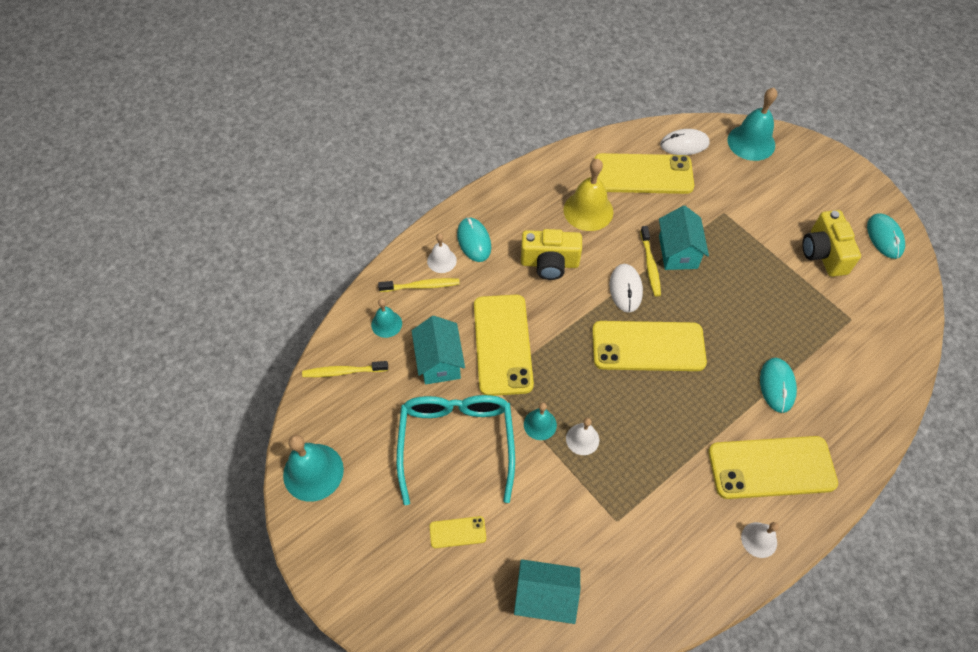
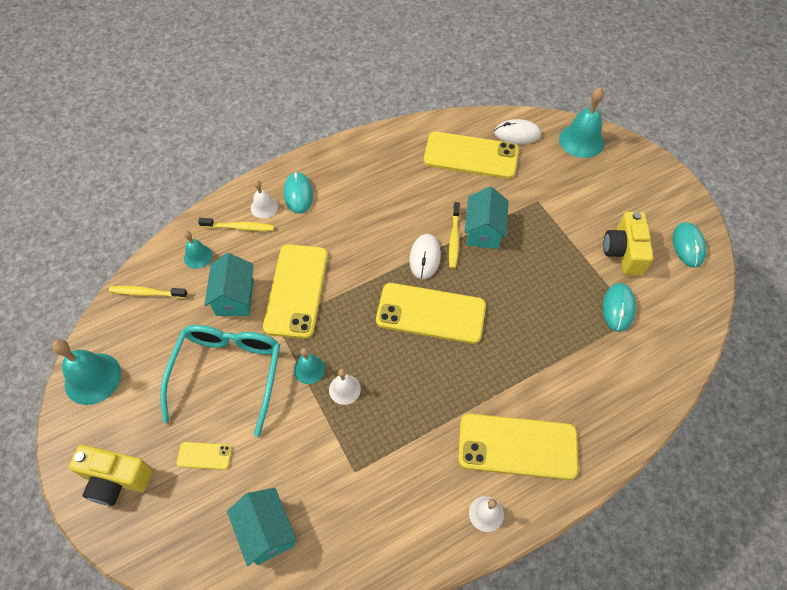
camera: 10 degrees right, 0 degrees up
(545, 597) = (266, 531): turquoise house -> turquoise house turned 45 degrees clockwise
(549, 263) = (361, 224): yellow camera -> yellow camera (116, 479)
(588, 210) = (410, 181): yellow bell -> none
(777, 386) = (544, 369): turquoise mouse -> turquoise mouse (618, 308)

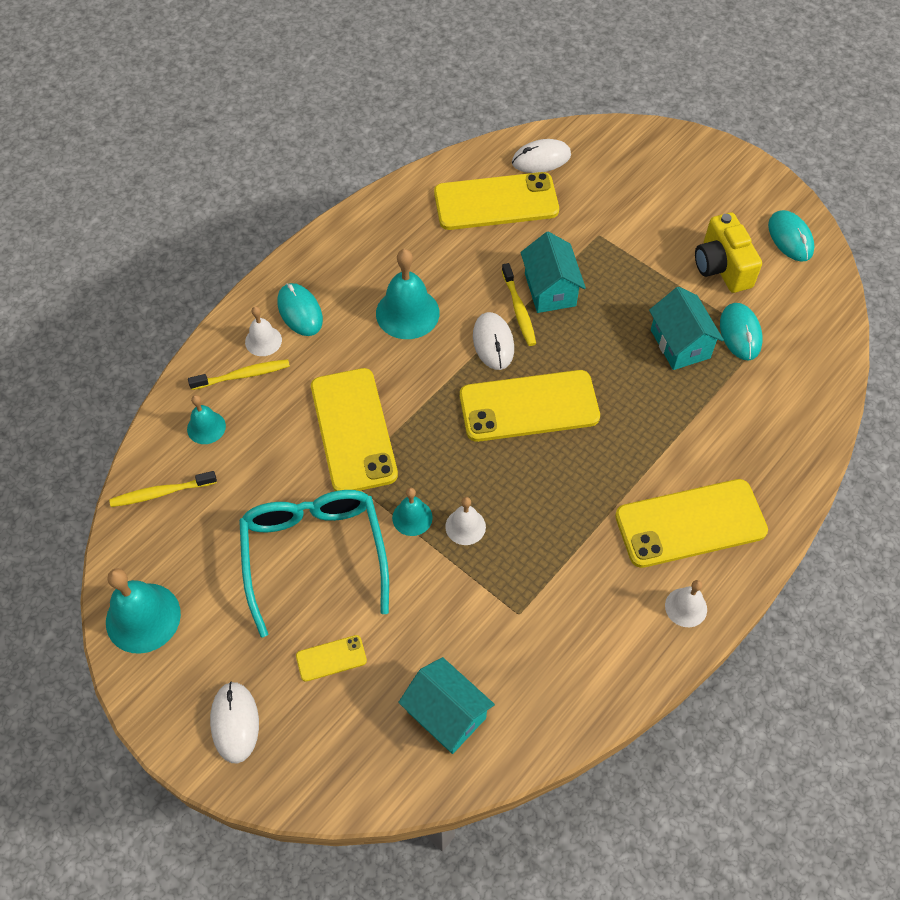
camera: 20 degrees left, 0 degrees up
(116, 479) = (235, 722): yellow camera -> white mouse
(235, 297) = (279, 462): turquoise house -> turquoise house (680, 344)
(581, 140) = (621, 146): turquoise bell -> turquoise bell (407, 313)

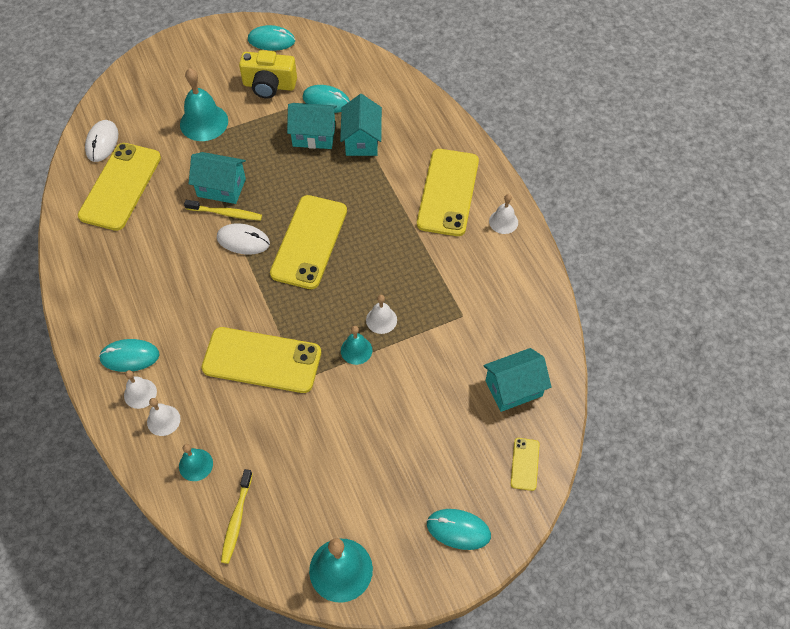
camera: 65 degrees left, 0 degrees up
(235, 722) = (458, 530): white mouse -> turquoise mouse
(243, 375) = (163, 420): yellow toothbrush -> white bell
(314, 555) = (352, 426): turquoise glasses -> none
(331, 658) = (439, 445): yellow phone -> yellow phone (524, 464)
(407, 313) = (181, 284): turquoise bell -> turquoise bell (204, 122)
(707, 396) = (362, 140): none -> turquoise house

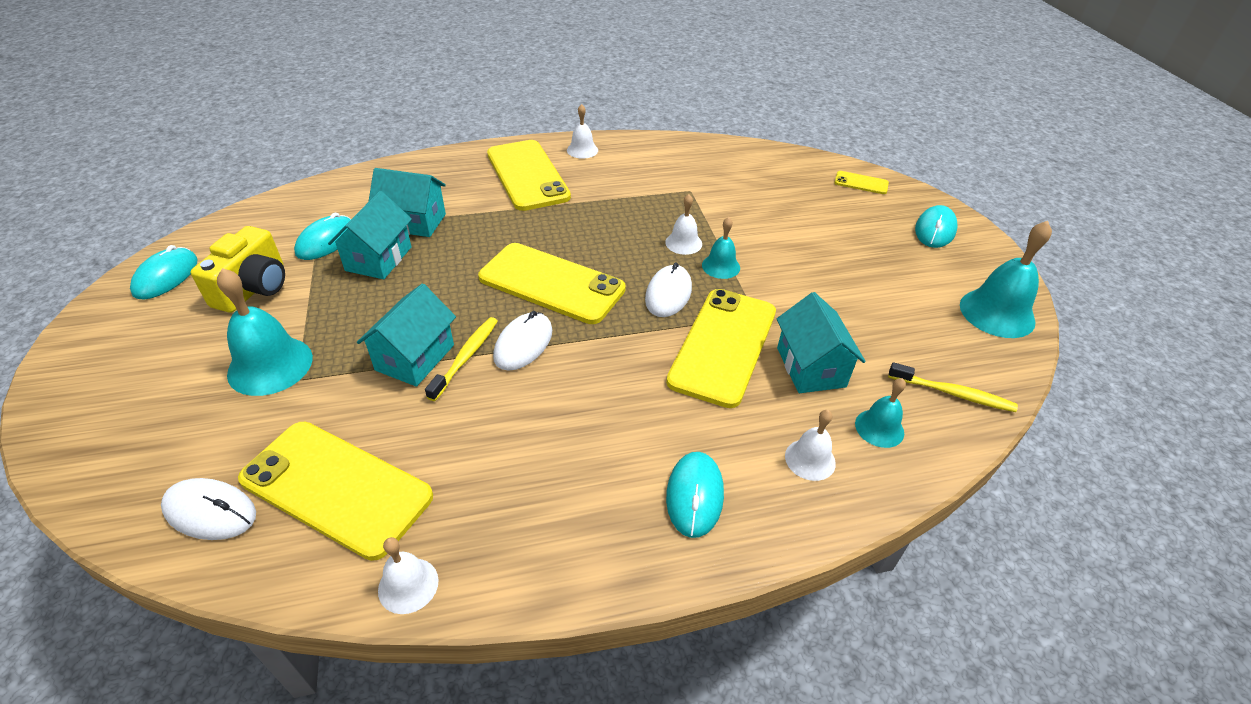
camera: 80 degrees left, 15 degrees down
(140, 393) = (763, 485): white bell -> white bell (408, 585)
(313, 318) = (668, 294): none -> white mouse
(448, 192) = (527, 175): yellow phone -> yellow phone turned 45 degrees clockwise
(513, 388) = (780, 176): turquoise house -> turquoise house (811, 367)

